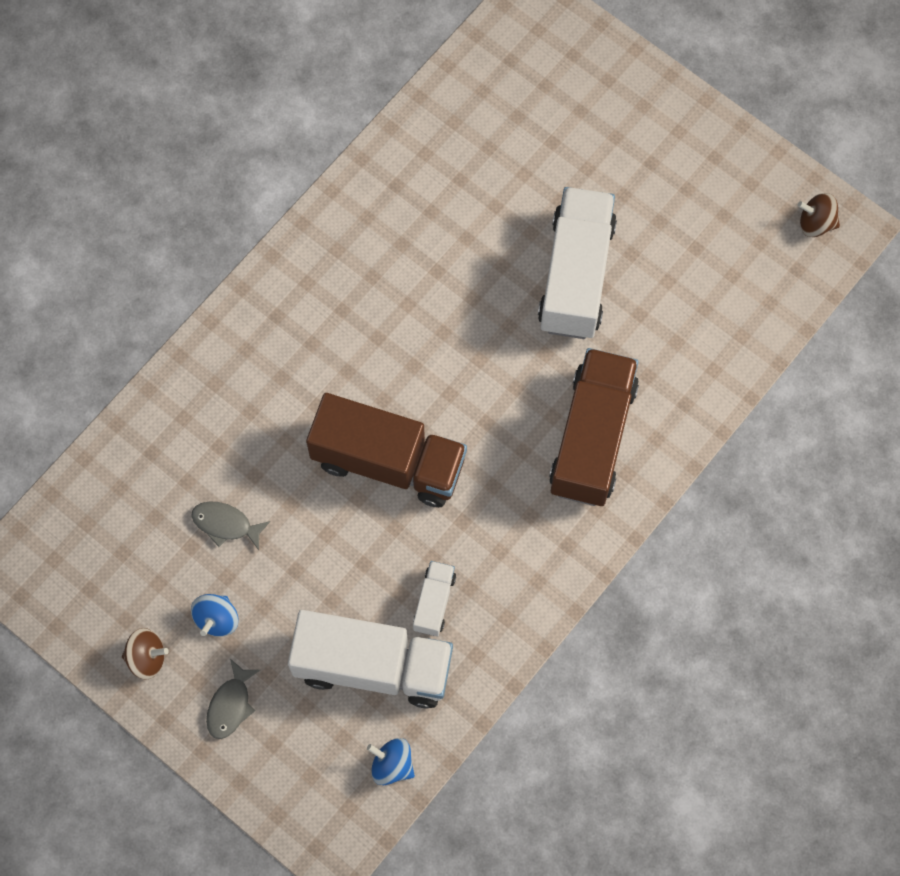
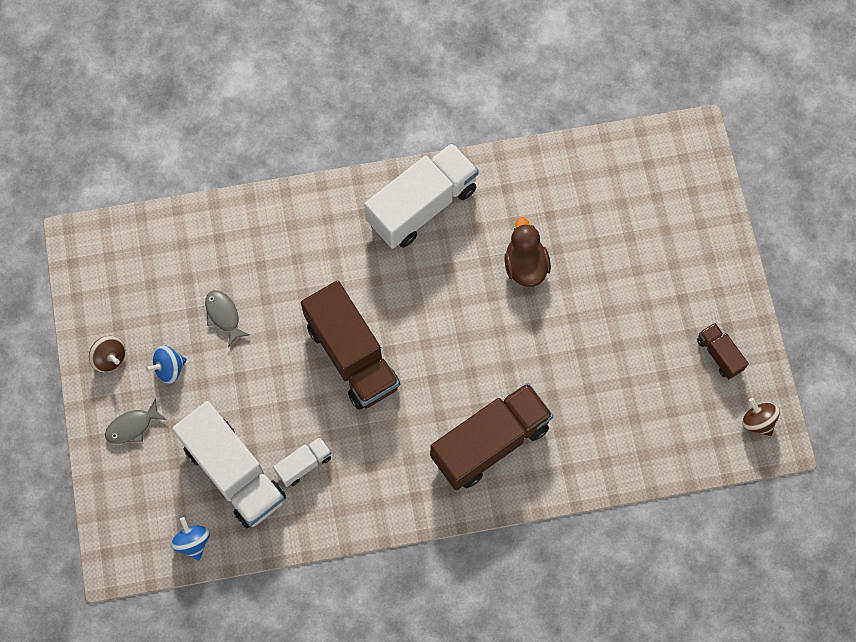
camera: 40 degrees right, 0 degrees up
(479, 245) = (525, 265): none -> brown duck
(575, 275) = (570, 332): white truck -> white truck (422, 205)
(729, 188) = (719, 354): none -> brown truck

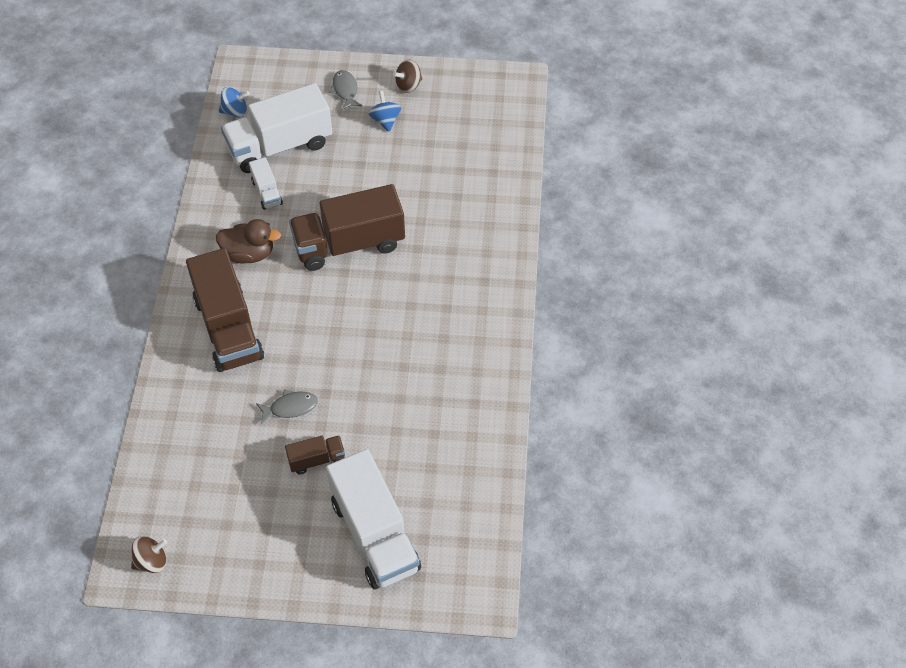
camera: 105 degrees right, 15 degrees down
(223, 315) = (419, 163): grey fish -> grey fish (290, 407)
(422, 205) = (477, 328): white truck -> white truck (375, 534)
(525, 265) = (388, 399): brown duck -> brown duck (249, 254)
(719, 354) = (233, 547): brown truck -> brown truck (316, 459)

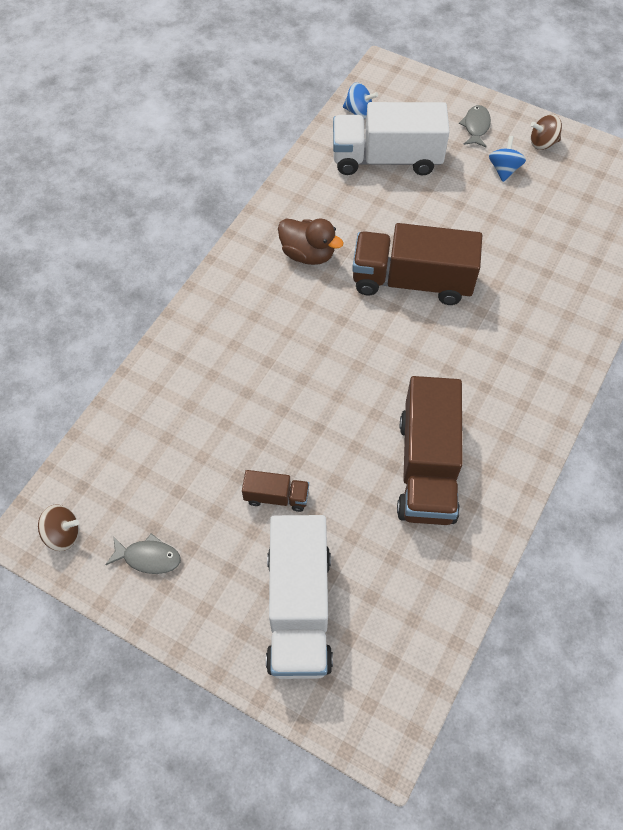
camera: 25 degrees right, 5 degrees up
(228, 328) = (253, 321): brown truck -> brown truck (427, 467)
(267, 192) = (353, 200): white truck -> none
(290, 407) = (275, 428): grey fish -> grey fish (148, 557)

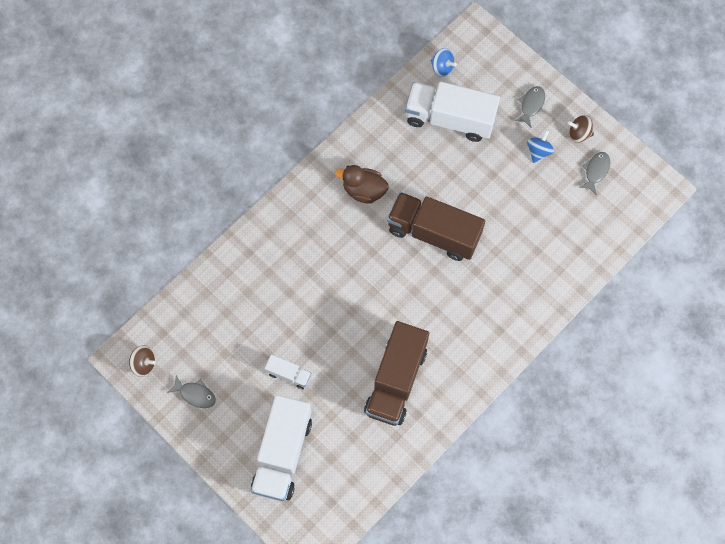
camera: 15 degrees right, 10 degrees up
(276, 496) = (289, 374): brown truck -> white truck
(308, 254) = (364, 190): brown duck -> brown duck turned 150 degrees clockwise
(579, 175) = (595, 171): none -> grey fish

